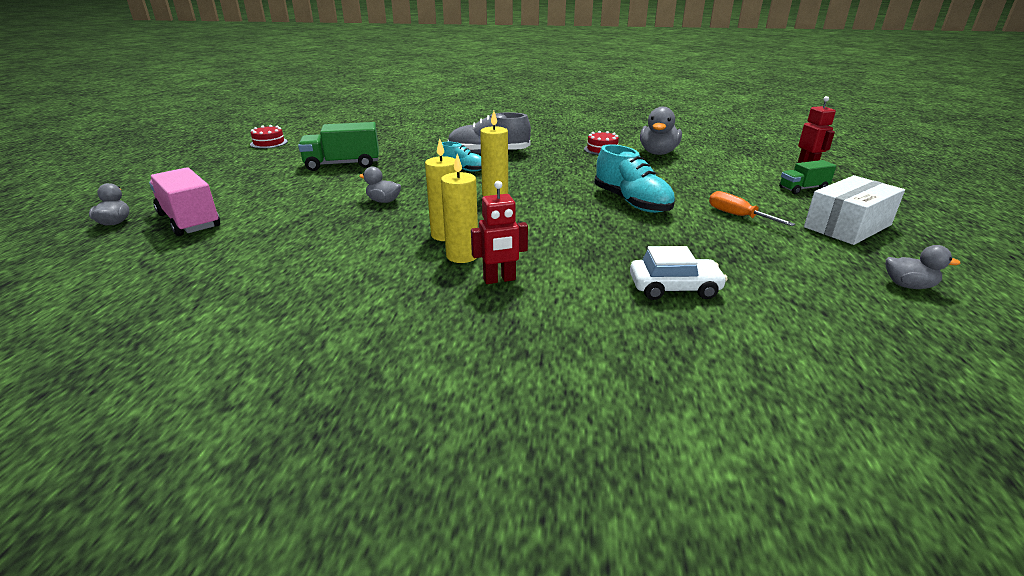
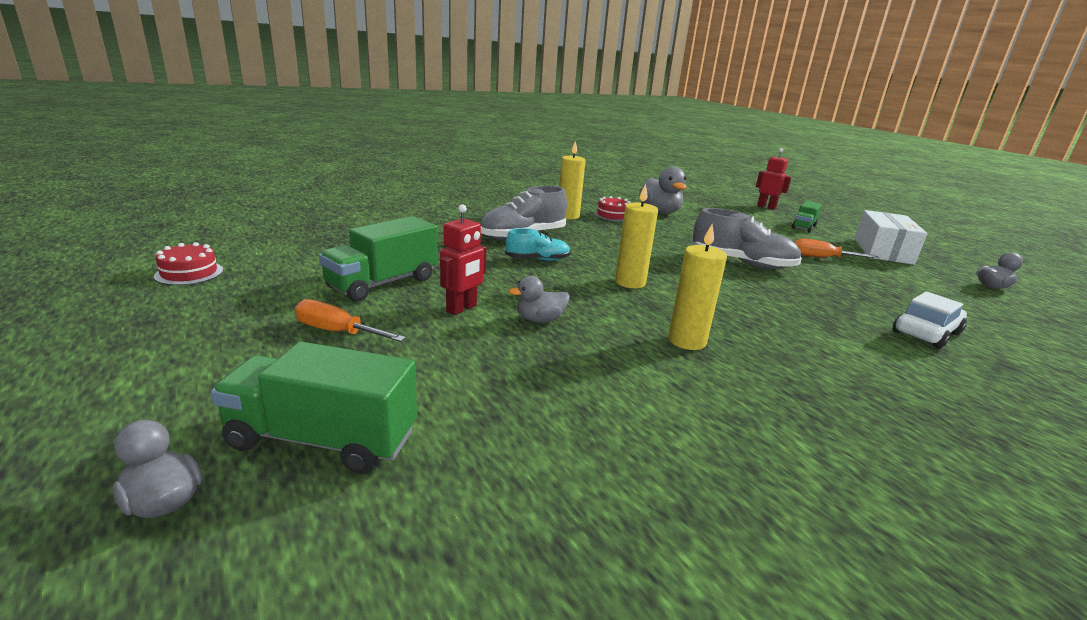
camera: 40 degrees left, 5 degrees down
(189, 221) = (323, 439): pink truck -> green truck
(275, 182) = (337, 332): none -> orange screwdriver
(462, 256) = (750, 359): yellow candle -> yellow candle (568, 216)
(499, 279) = (829, 373): red robot -> red robot (462, 308)
(632, 202) = (742, 263): turquoise shoe -> grey shoe

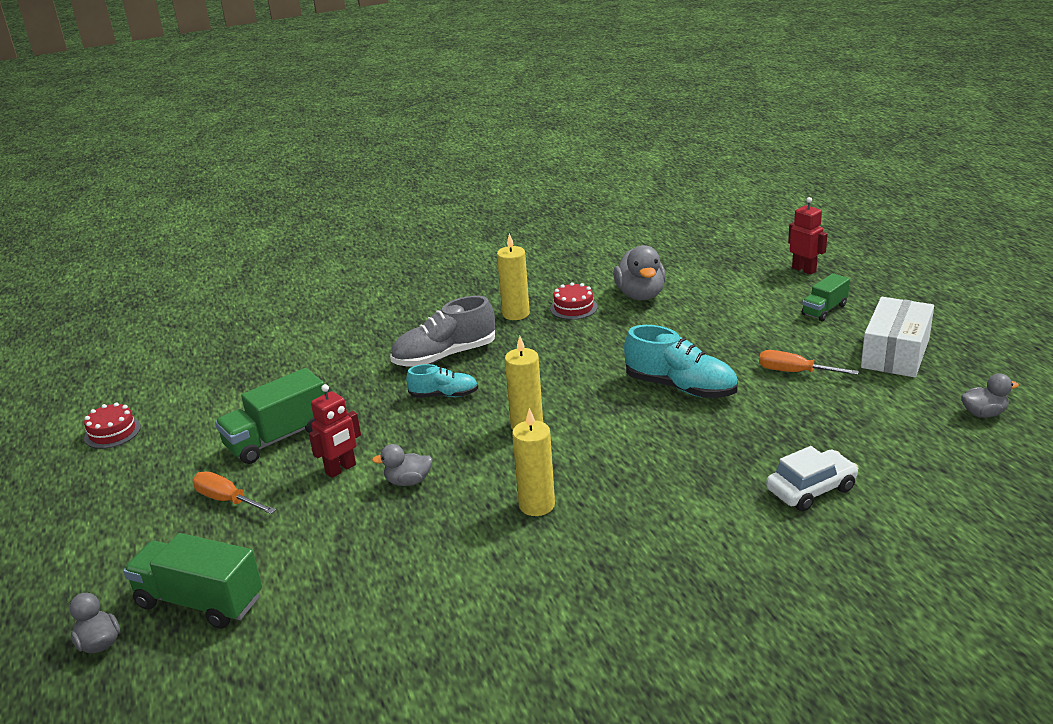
camera: 15 degrees right, 5 degrees up
(742, 263) = (680, 387): grey shoe -> turquoise shoe

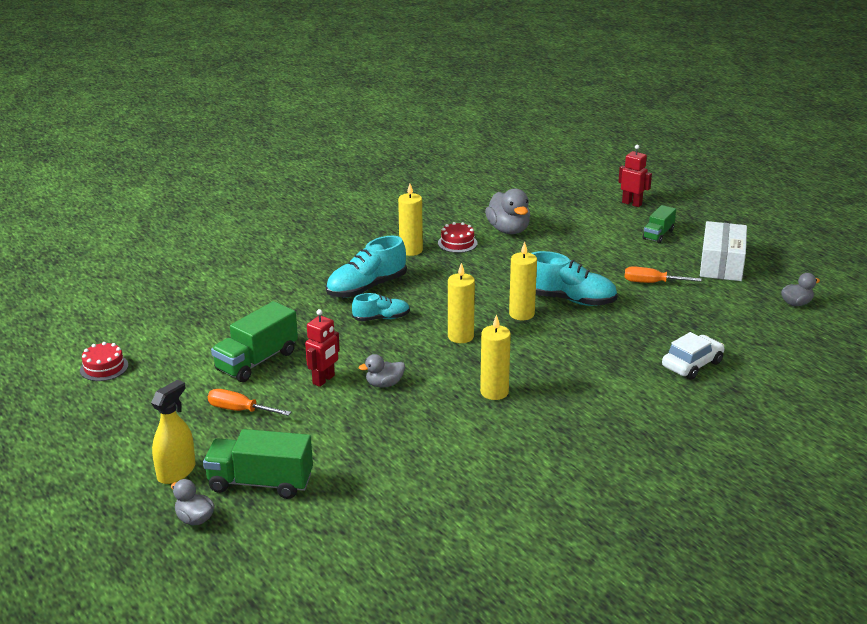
camera: 15 degrees left, 0 degrees up
(114, 575) = (176, 472): none -> yellow spray bottle
(445, 356) = (366, 288): grey shoe -> turquoise shoe
(613, 402) = (521, 314): none -> yellow candle

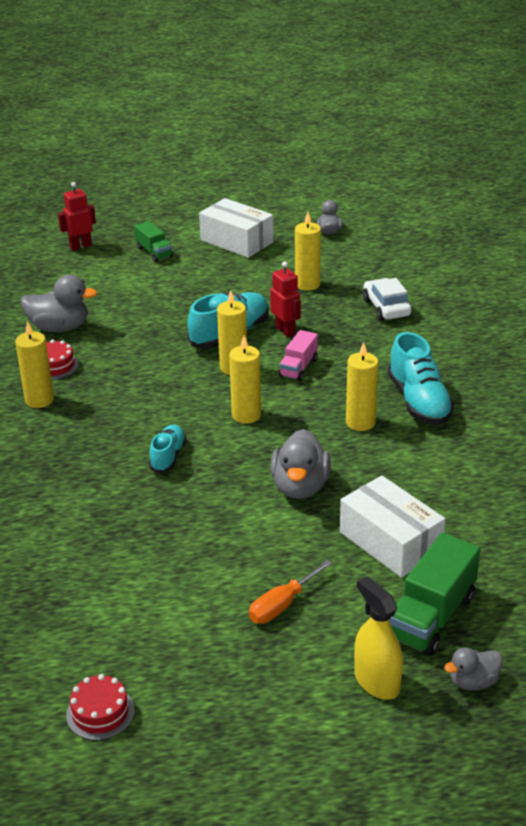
camera: 65 degrees left, 5 degrees up
(257, 361) = (186, 570): green truck -> none
(324, 380) = (263, 527): red robot -> red robot (285, 331)
(341, 443) = (390, 542): none -> white box
(366, 288) = (93, 451): turquoise shoe -> turquoise shoe (419, 401)
(384, 384) = (300, 487): grey duck -> grey duck, size x1.73
(549, 343) = (298, 367): none -> pink truck
(652, 283) = (238, 283): orange screwdriver -> none
(687, 315) = (307, 284): none -> yellow candle

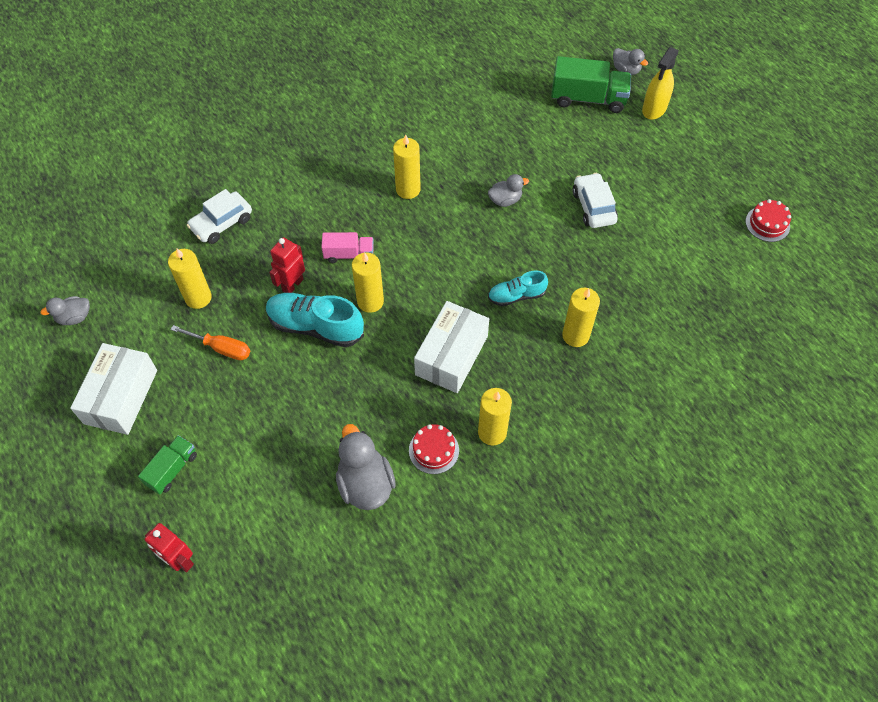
camera: 115 degrees left, 25 degrees up
(243, 554) = (593, 207): none -> white car
(246, 415) = (435, 265): yellow candle -> yellow candle (575, 335)
(282, 605) = (625, 170): orange screwdriver -> orange screwdriver (221, 348)
(300, 487) = (505, 200): grey duck -> grey duck, size x0.58
(390, 542) = (533, 135): white box -> white box (451, 355)
(419, 401) = (362, 162): turquoise shoe -> none

